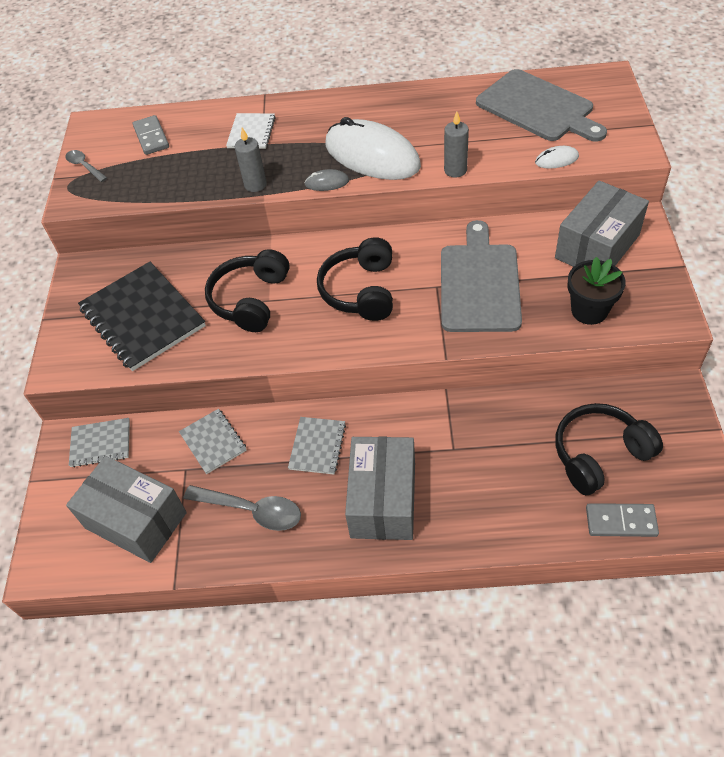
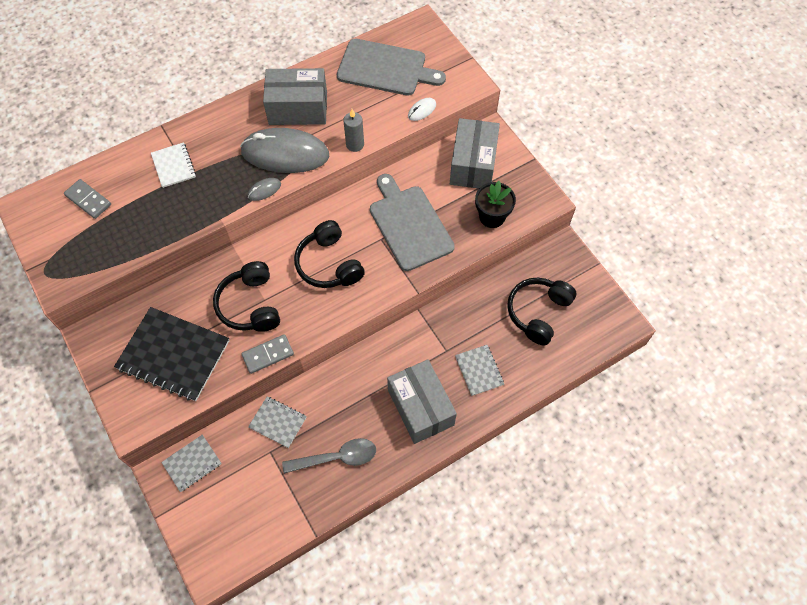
camera: 35 degrees left, 10 degrees up
(84, 166) = (46, 249): grey spoon -> none
(136, 520) = (258, 505): grey box -> grey box (298, 108)
(255, 185) = (208, 212): grey candle -> none
(317, 446) = (354, 391): grey notebook -> grey notebook (479, 370)
(372, 156) = (285, 154): white mouse -> grey mouse
(621, 521) = (571, 352): grey domino -> grey domino (268, 354)

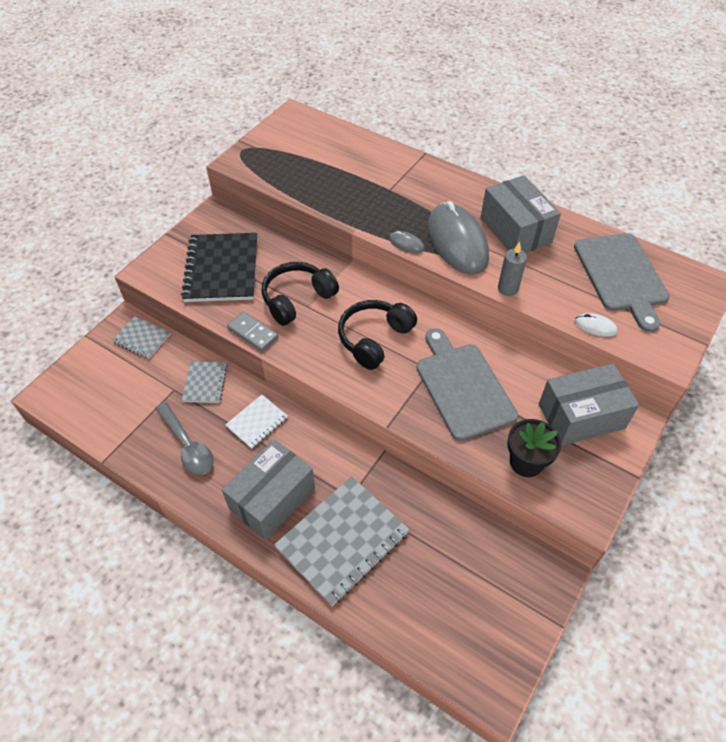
camera: 65 degrees right, 10 degrees down
(88, 200) = (322, 144): grey domino -> none
(173, 166) = (390, 177): white notebook -> white notebook (257, 422)
(409, 224) = (462, 387): grey cutting board -> grey cutting board turned 60 degrees counterclockwise
(479, 370) = (342, 540): grey notebook -> grey notebook, size x1.93
(538, 312) = (449, 577): black headphones -> none

